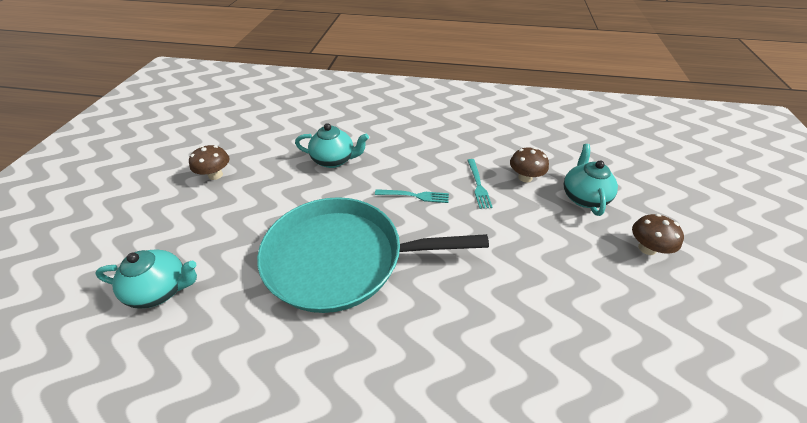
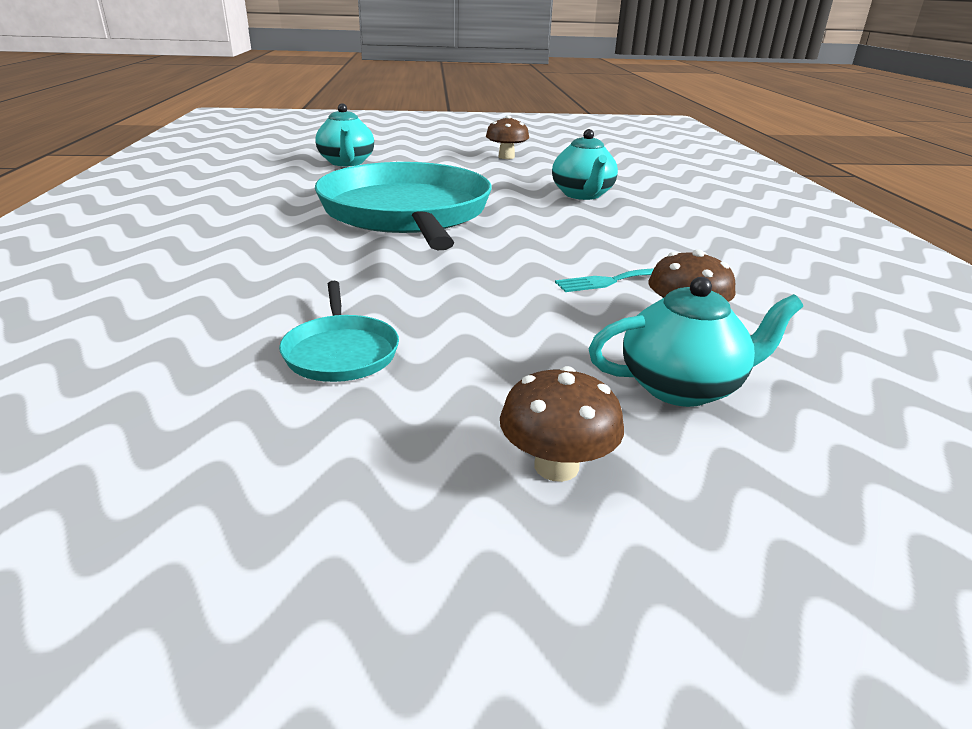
camera: 75 degrees right, 15 degrees down
(415, 196) = (549, 240): turquoise fork -> none
(568, 314) = (341, 352): none -> turquoise pan

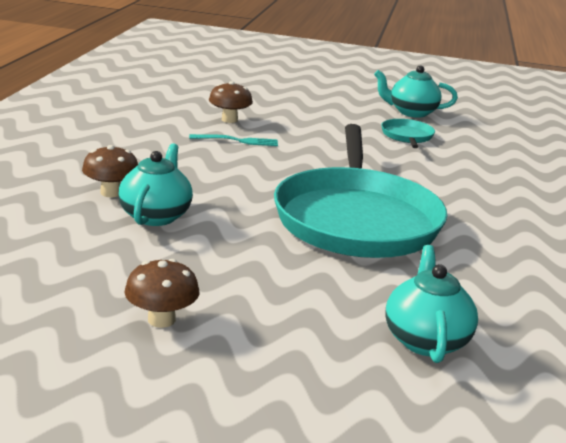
camera: 165 degrees left, 5 degrees down
(556, 466) = (333, 99): brown mushroom -> brown mushroom (111, 193)
(682, 387) = (266, 105): turquoise teapot -> turquoise teapot (411, 112)

